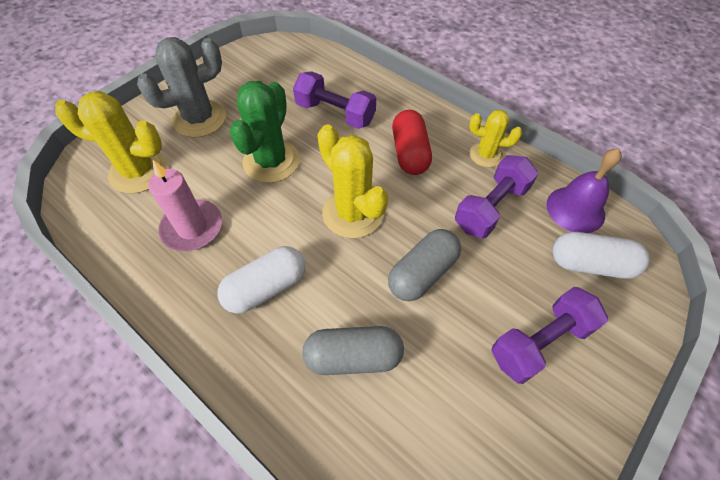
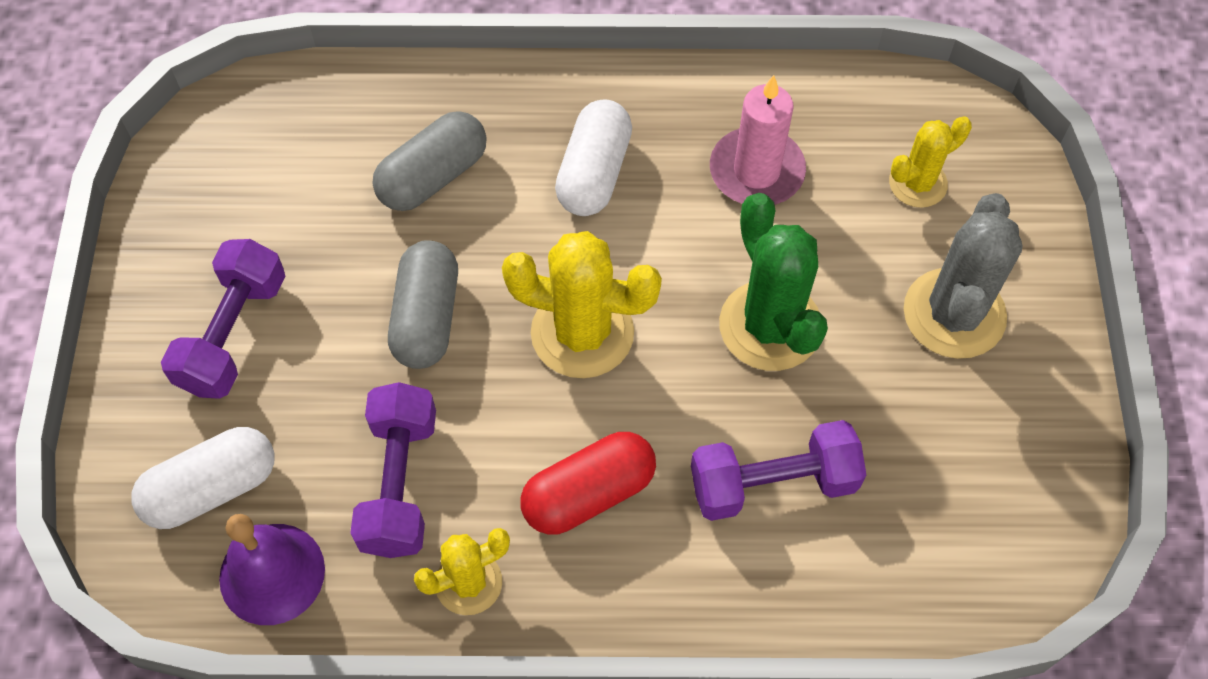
camera: 140 degrees right, 5 degrees up
(138, 171) = (917, 183): yellow cactus -> yellow cactus, size x0.60
(410, 153) = (588, 493): red capsule -> red capsule turned 75 degrees counterclockwise

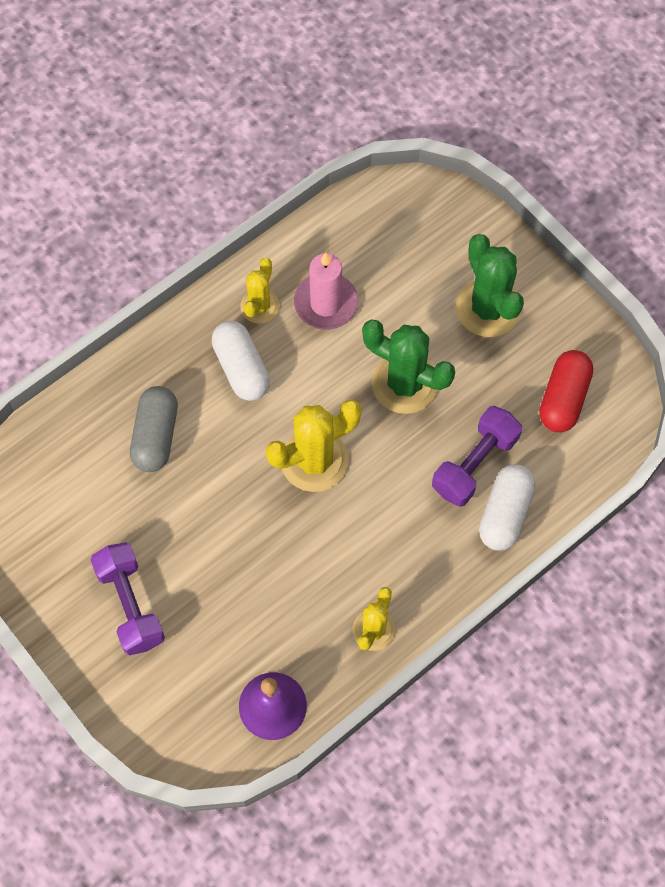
camera: 40 degrees left, 5 degrees up
(211, 488) = (200, 691): white capsule -> white capsule (505, 513)
(399, 483) = (293, 610): purple dumbbell -> none
(426, 317) = (226, 515): grey capsule -> none
(588, 493) = (391, 540): red capsule -> red capsule (563, 398)
(917, 183) = (413, 249): yellow cactus -> yellow cactus (260, 306)
(954, 314) = (488, 308): grey cactus -> green cactus

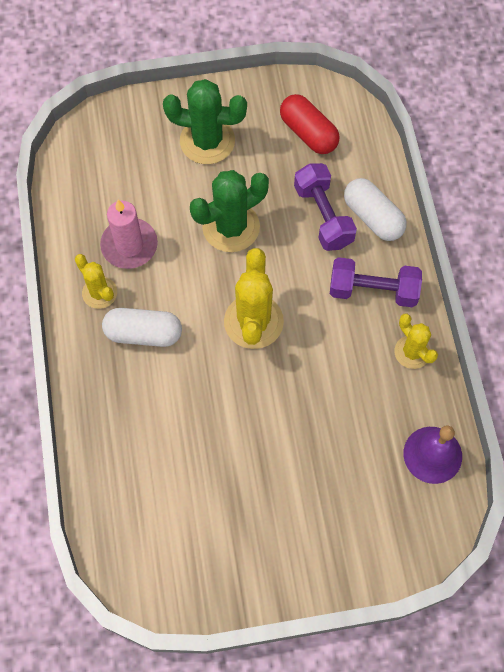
camera: 60 degrees left, 0 degrees up
(130, 605) = (292, 519): purple dumbbell -> purple dumbbell (373, 290)
(156, 436) = (160, 427): grey capsule -> none

